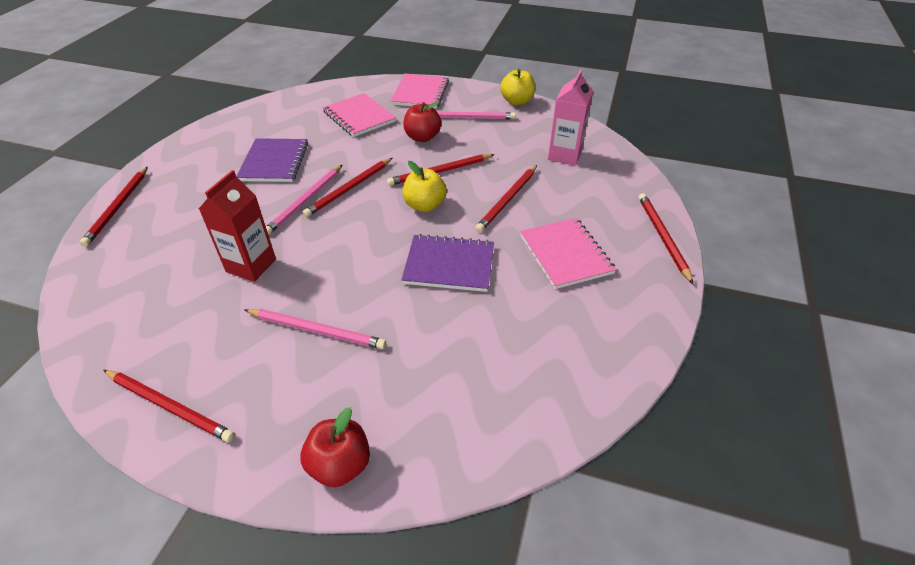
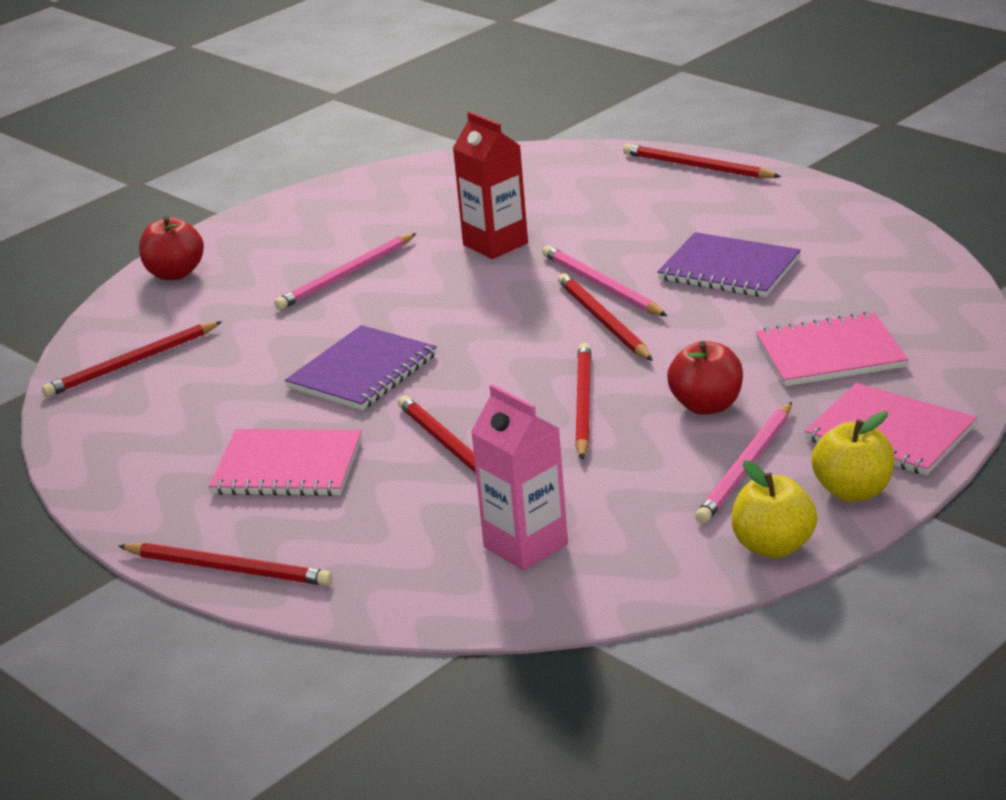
camera: 120 degrees right, 15 degrees down
(170, 406) = (329, 202): red pencil -> red pencil (131, 363)
(425, 205) = (506, 375): yellow apple -> yellow apple (853, 491)

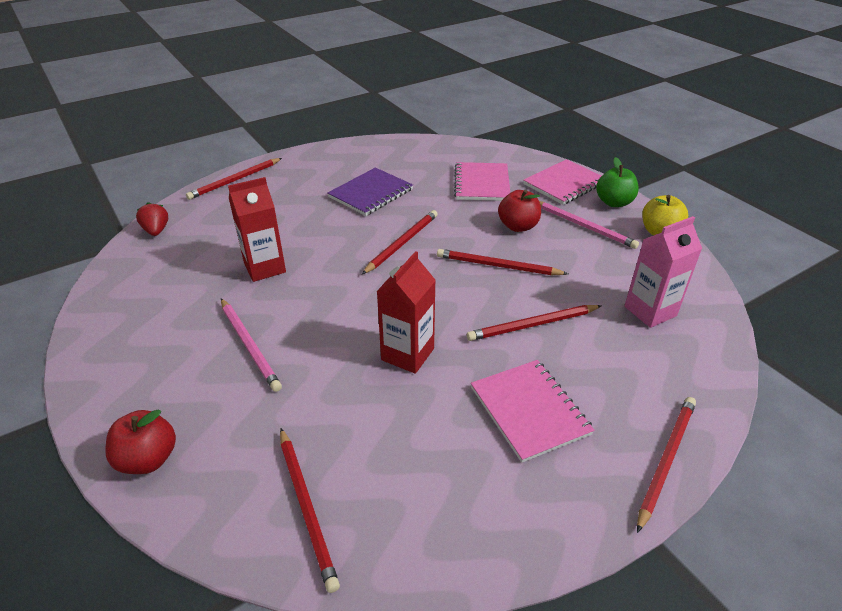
camera: 80 degrees left, 10 degrees up
(288, 466) = (529, 411): pink notebook -> pink notebook turned 45 degrees counterclockwise
(362, 371) = (407, 354): purple notebook -> red carton
(541, 159) = (156, 231): none -> red strawberry
(601, 286) = (357, 236): pink pencil -> none
(603, 321) = (402, 243): red pencil -> red pencil turned 135 degrees clockwise
(853, 491) = (614, 202): yellow apple -> green apple

